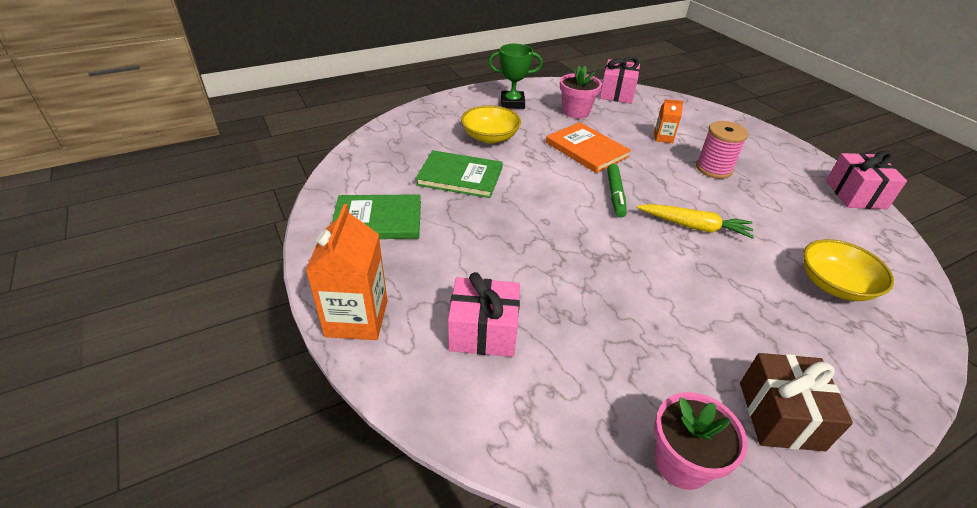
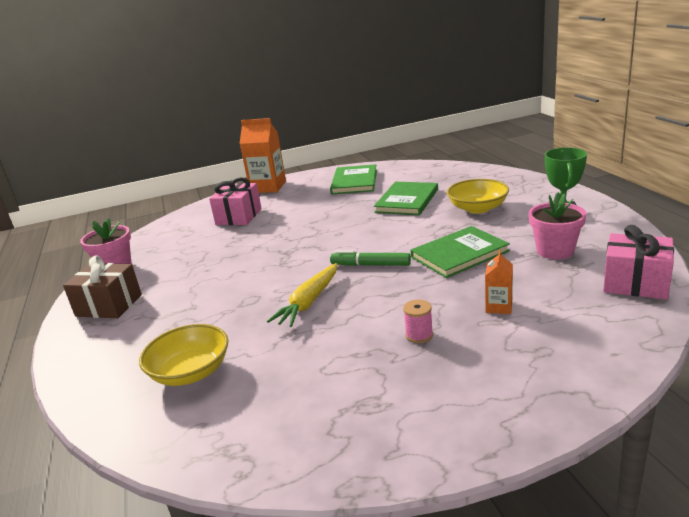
camera: 105 degrees right, 15 degrees down
(586, 149) = (459, 254): orange book -> green book
(713, 169) = (419, 335): pink spool -> pink spool, size x0.56
(855, 194) = (340, 466): pink gift -> none

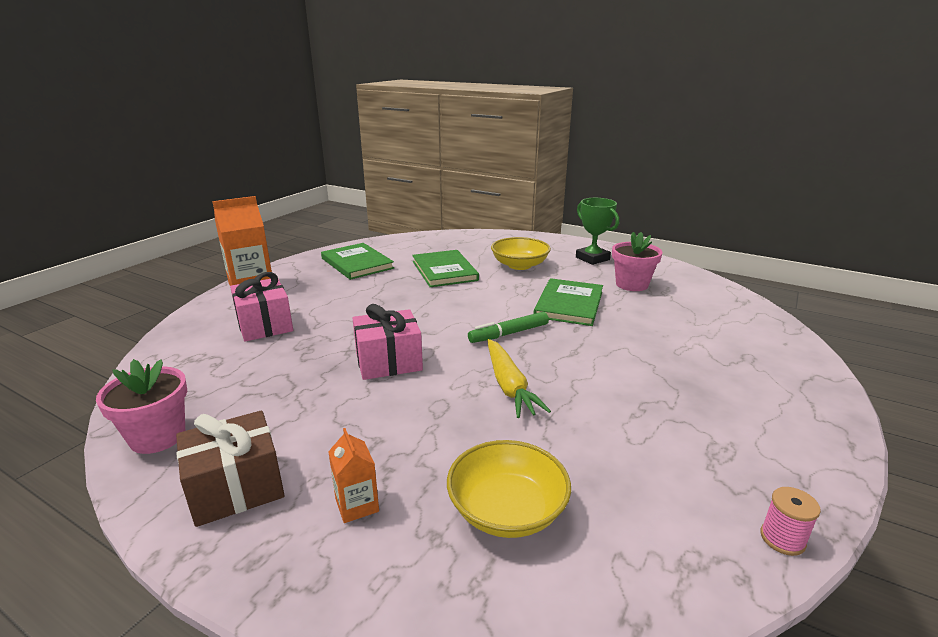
camera: 45 degrees left, 0 degrees up
(419, 335) = (653, 378): pink spool -> pink spool (782, 539)
(499, 307) = (667, 336): orange carton -> orange carton (357, 505)
(635, 283) = (716, 293): pink gift -> pink gift (388, 362)

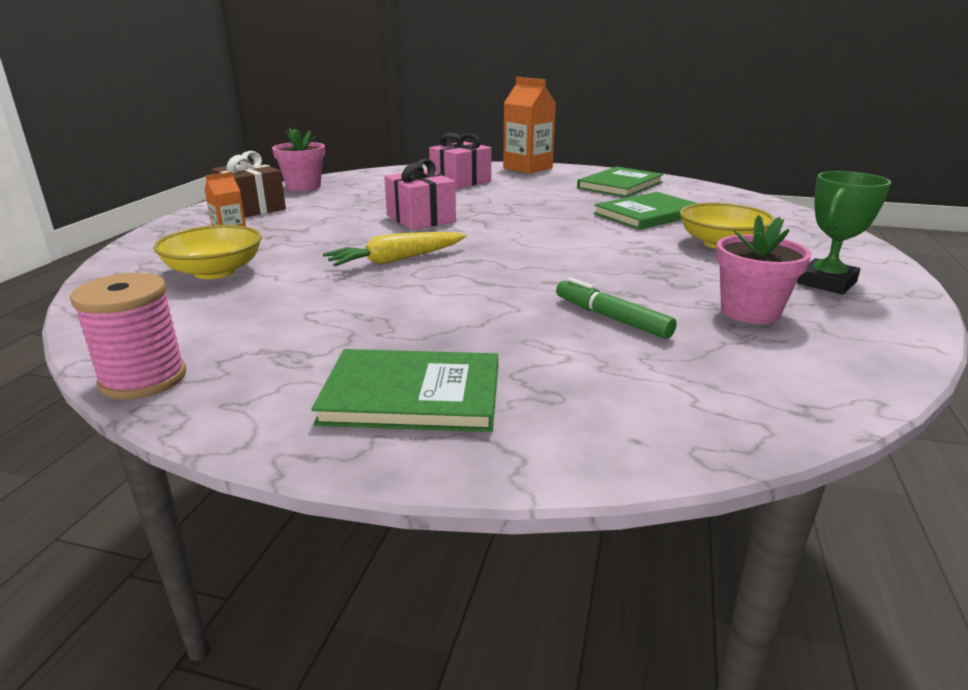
camera: 75 degrees right, 0 degrees up
(509, 334) = (508, 252): green marker -> green marker (611, 318)
(569, 304) = (620, 275): green book -> green book (412, 395)
(782, 539) = (143, 379): pink spool -> pink spool, size x1.78

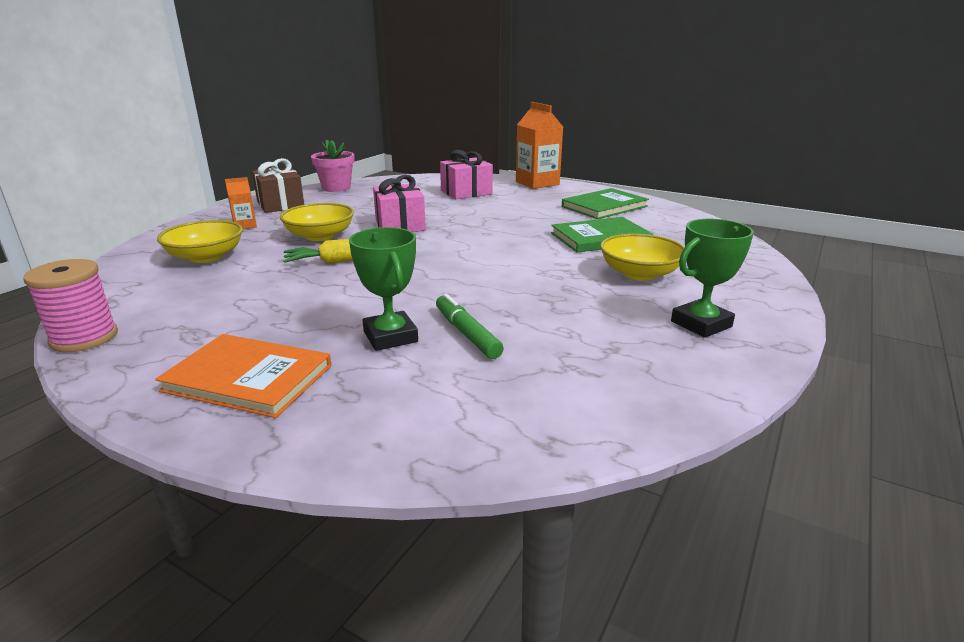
camera: 15 degrees right, 0 degrees up
(337, 237) = (320, 236): none -> yellow bowl
(412, 395) = (248, 378): green book -> orange book
(532, 331) = (390, 336): none -> green trophy
(750, 311) = (596, 343): pink flower pot -> none

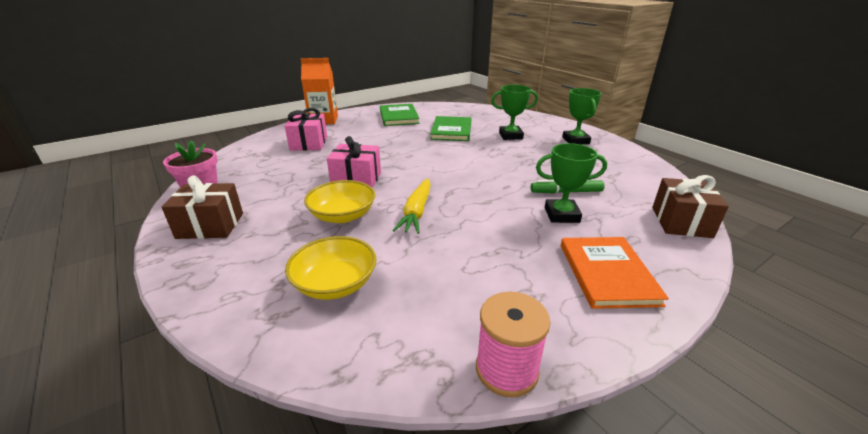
camera: 65 degrees left, 5 degrees up
(245, 226) = (257, 253): orange carton -> none
(248, 378) = (607, 273): orange book -> orange book turned 45 degrees counterclockwise
(432, 442) = (681, 222): none -> brown gift
(639, 273) = (510, 136): yellow bowl -> green trophy

